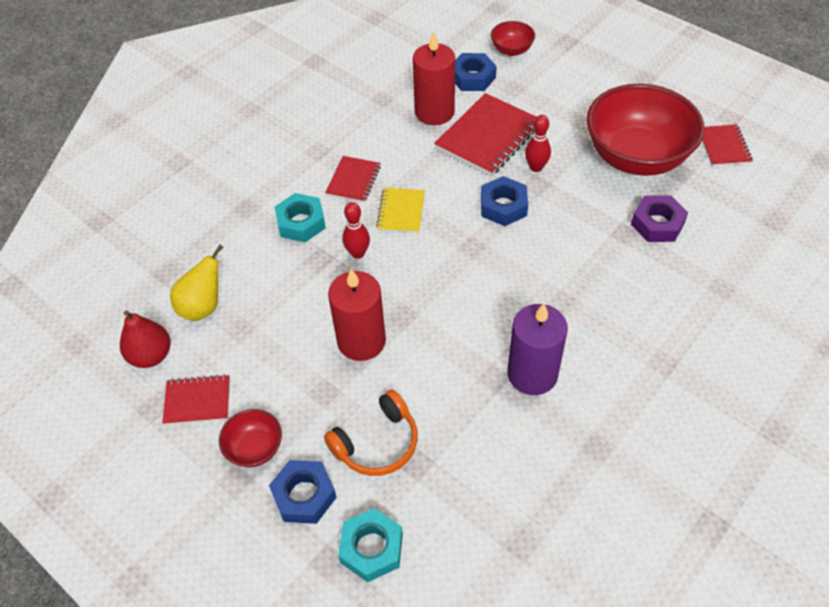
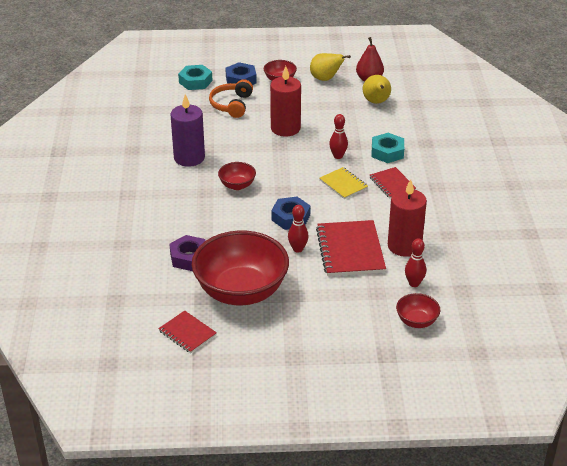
camera: 135 degrees right, 15 degrees down
(197, 401) = (325, 79): red notebook -> yellow pear
(472, 77) = (414, 283): blue nut -> red bowling pin
(516, 287) = (237, 185): none -> red bowl

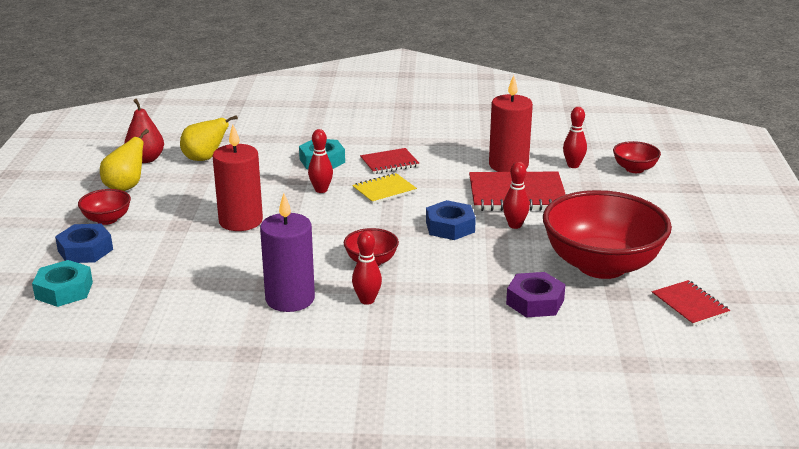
camera: 85 degrees left, 10 degrees down
(187, 333) = (689, 305): red notebook -> red notebook turned 75 degrees counterclockwise
(188, 187) = (367, 300): none -> red bowling pin
(232, 105) = (155, 260): orange headphones -> none

